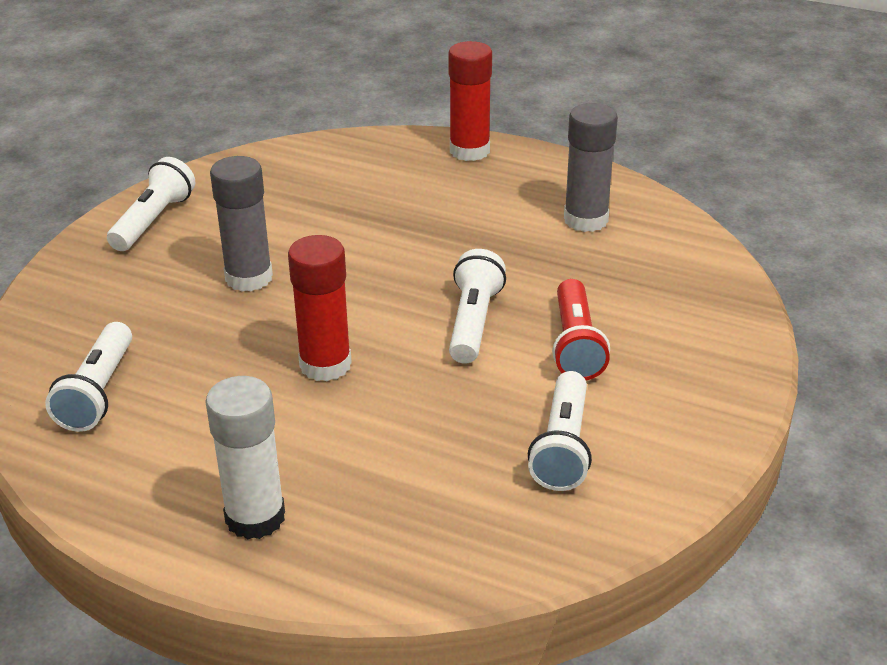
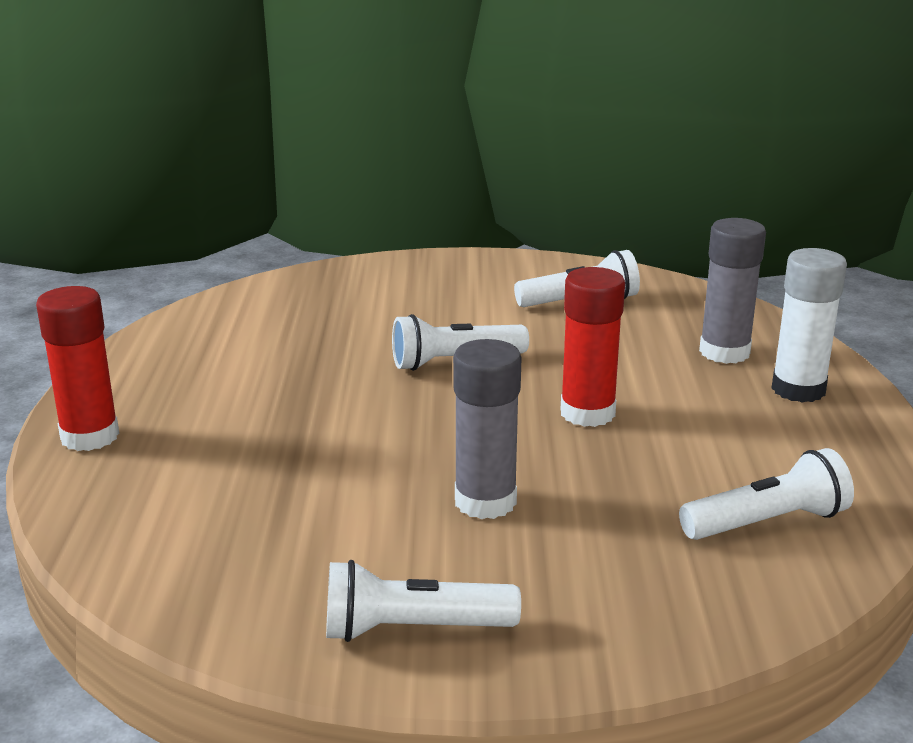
camera: 115 degrees left, 10 degrees down
(575, 345) = (448, 317): red flashlight -> none
(585, 220) = (229, 345): grey glue stick -> grey glue stick (724, 352)

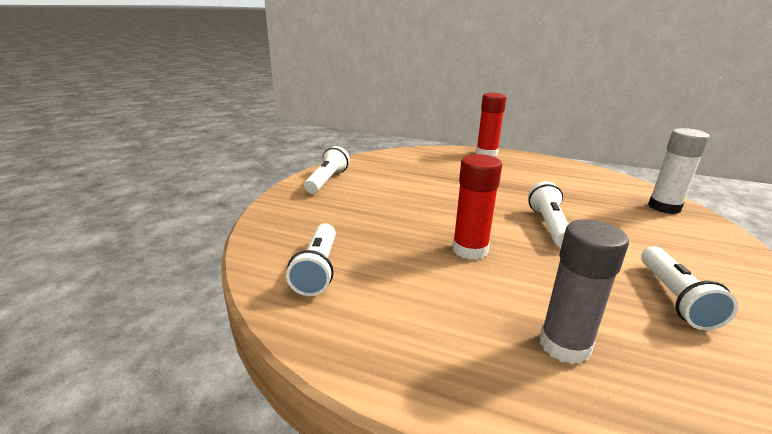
camera: 110 degrees right, 0 degrees up
(485, 501) = (395, 205): grey glue stick -> none
(798, 389) = (478, 361): white glue stick -> white glue stick (664, 207)

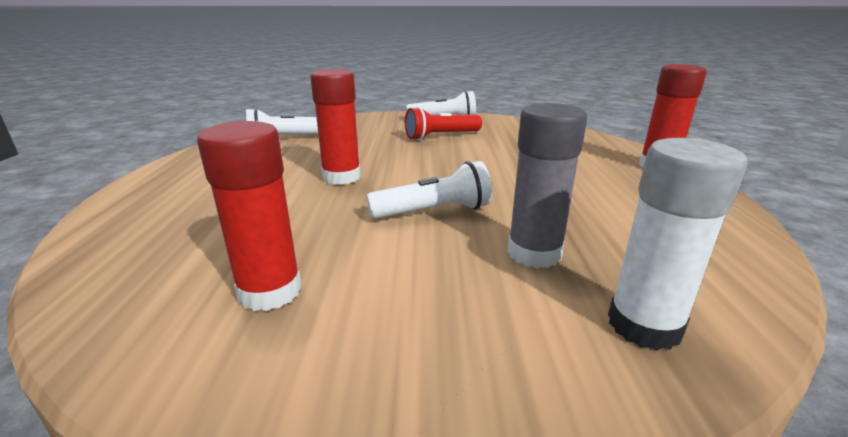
camera: 70 degrees right, 0 degrees up
(381, 192) = (441, 136): none -> red flashlight
(564, 345) = (183, 220): grey glue stick -> grey glue stick (534, 253)
(674, 298) = (270, 291): white flashlight -> red glue stick

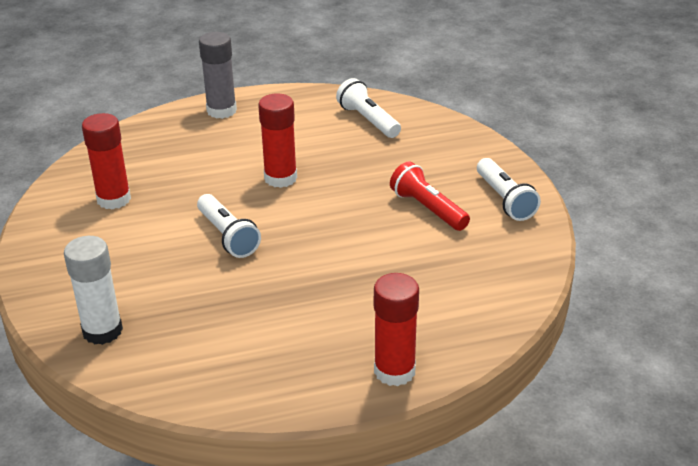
camera: 75 degrees right, 10 degrees up
(534, 253) = (175, 288): grey glue stick -> grey glue stick (221, 111)

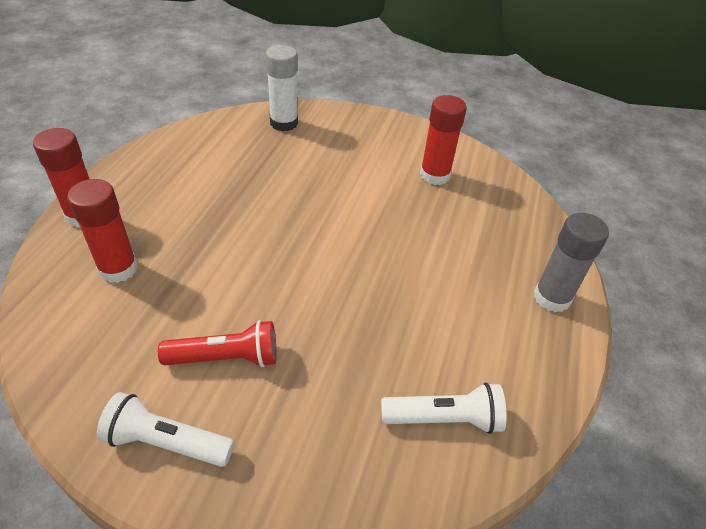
camera: 120 degrees right, 10 degrees up
(228, 236) = (326, 209): white flashlight -> none
(280, 178) = (383, 279): red glue stick -> red glue stick (118, 268)

